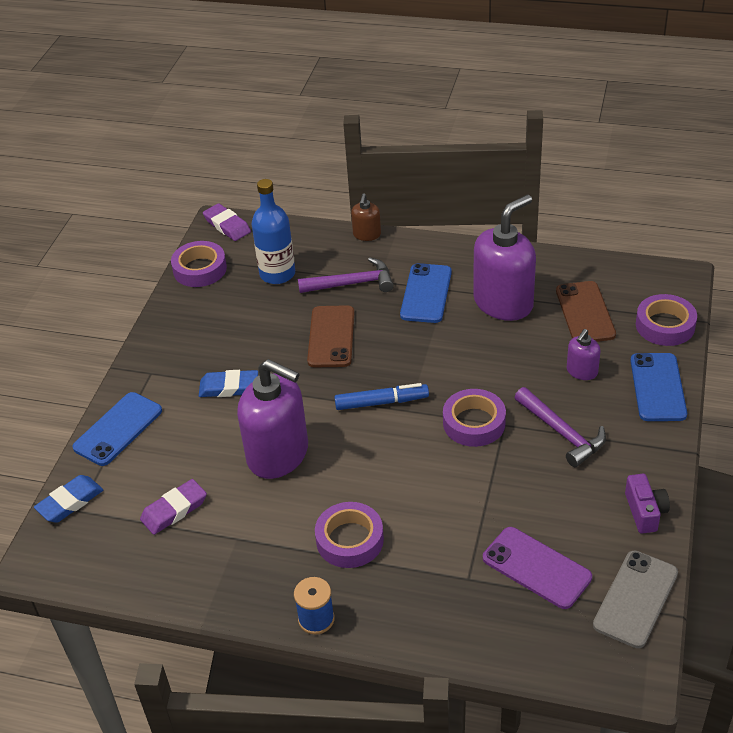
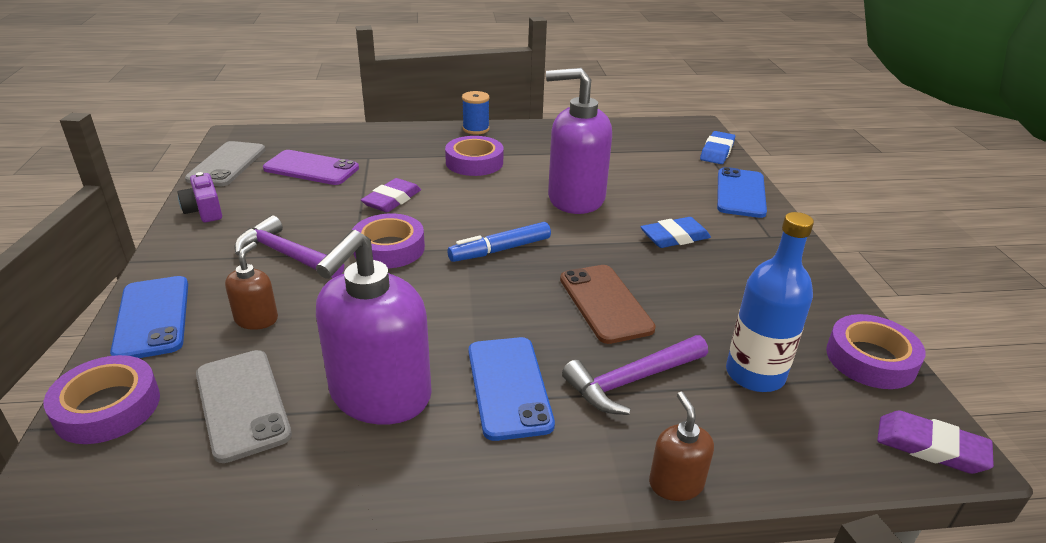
camera: 155 degrees right, 10 degrees down
(174, 510) = (630, 158): purple eraser -> purple eraser (392, 200)
(581, 371) = (256, 319): purple soap dispenser -> brown soap dispenser
(585, 313) = (242, 404): brown phone -> grey phone

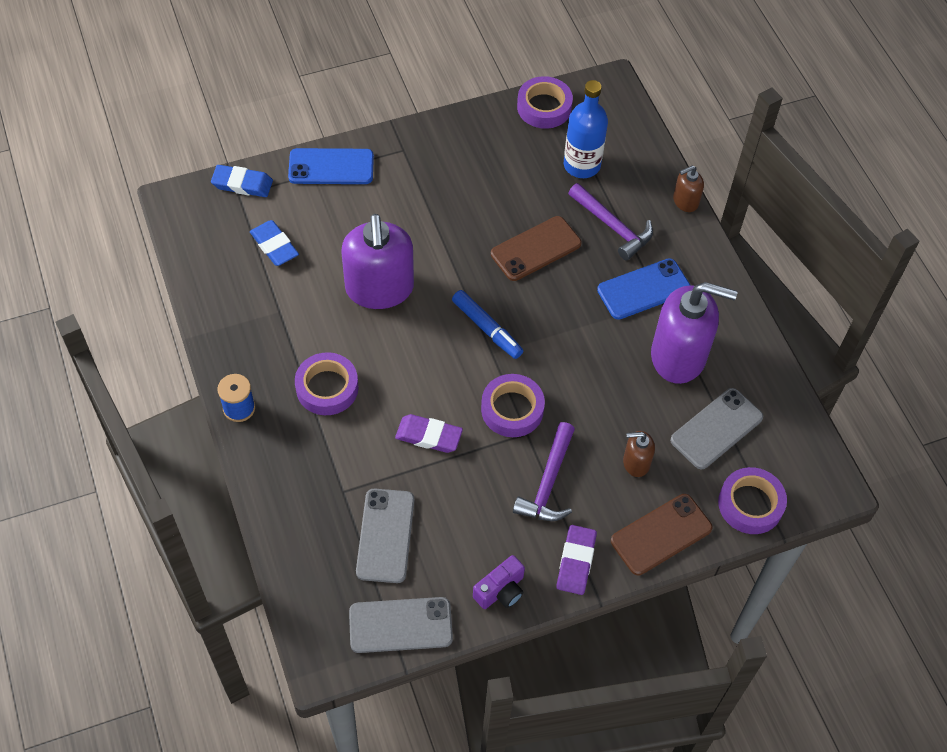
camera: 105 degrees left, 25 degrees up
(152, 317) = (661, 534): blue phone -> brown phone
(311, 168) = (385, 535): purple phone -> grey phone
(674, 237) = (426, 212): blue eraser -> blue eraser (274, 246)
(930, 447) = (613, 92): purple eraser -> purple eraser (576, 561)

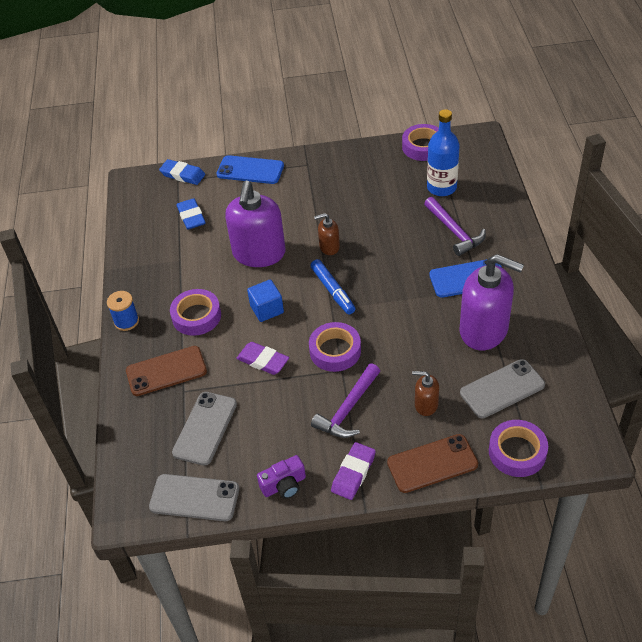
camera: 20 degrees right, 10 degrees down
(413, 365) = (267, 309): none -> blue cube
(536, 249) = (388, 240): brown phone -> brown phone (166, 371)
(685, 201) = (519, 220): brown soap dispenser -> brown soap dispenser (329, 247)

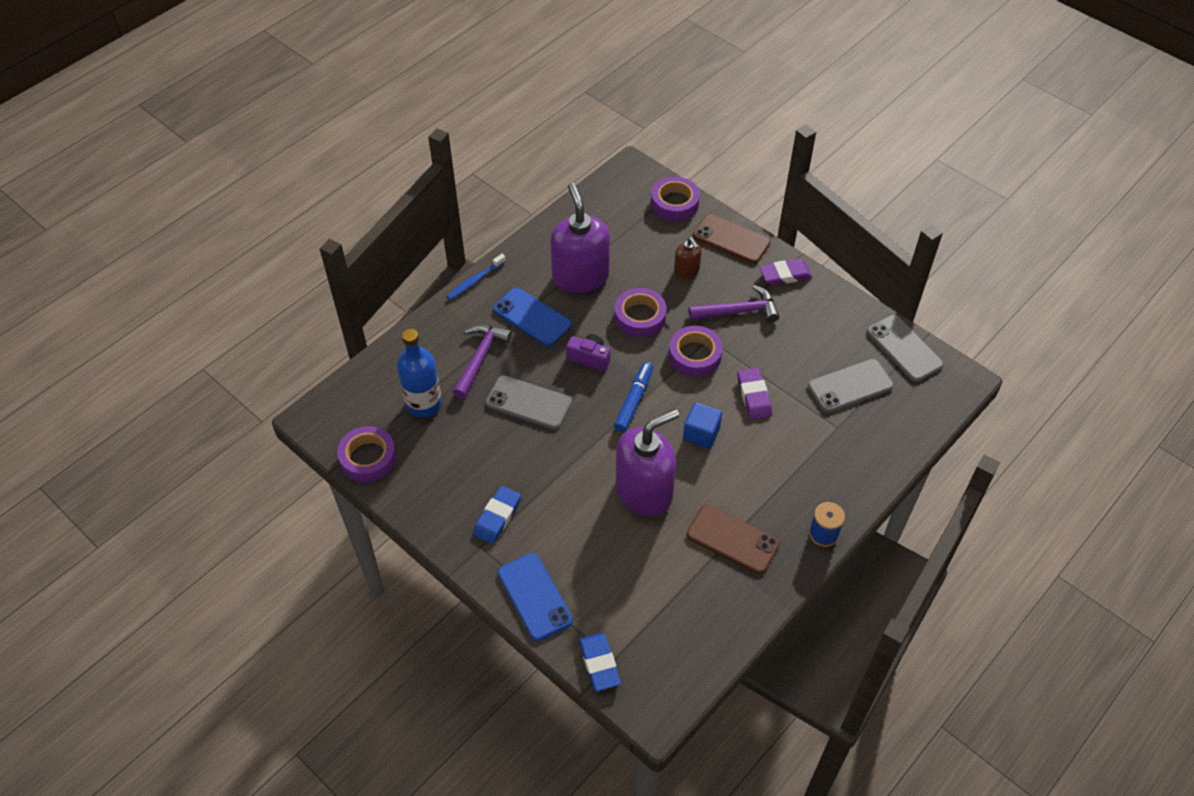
camera: 135 degrees left, 5 degrees up
(166, 371) = (834, 456): brown phone -> brown phone (732, 539)
(191, 216) = (652, 596): blue eraser -> blue eraser (497, 517)
(196, 316) = (761, 482): purple tape -> purple tape (640, 317)
(284, 485) = (836, 305): purple camera -> purple camera (589, 358)
(329, 247) = (584, 440): brown soap dispenser -> none
(502, 389) = (628, 237): grey phone -> grey phone (528, 403)
(537, 266) = (475, 281): none -> blue toothbrush

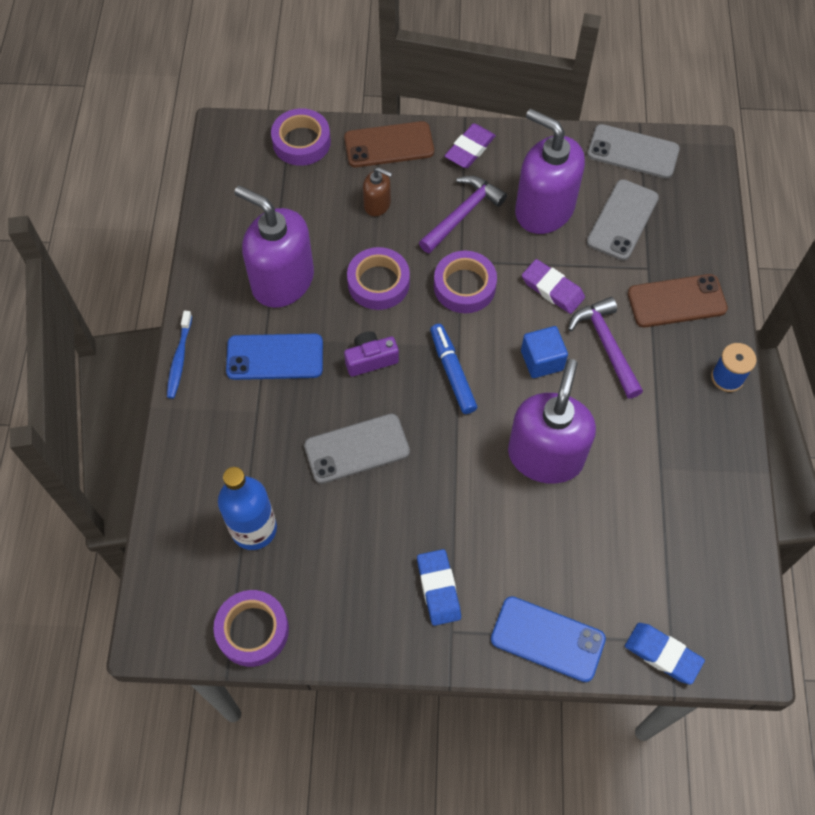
camera: 40 degrees left, 10 degrees up
(480, 358) = (264, 438): purple hammer -> purple hammer (606, 345)
(732, 539) = (661, 442): brown phone -> brown phone (676, 301)
(799, 344) = (544, 209): none -> purple soap dispenser

